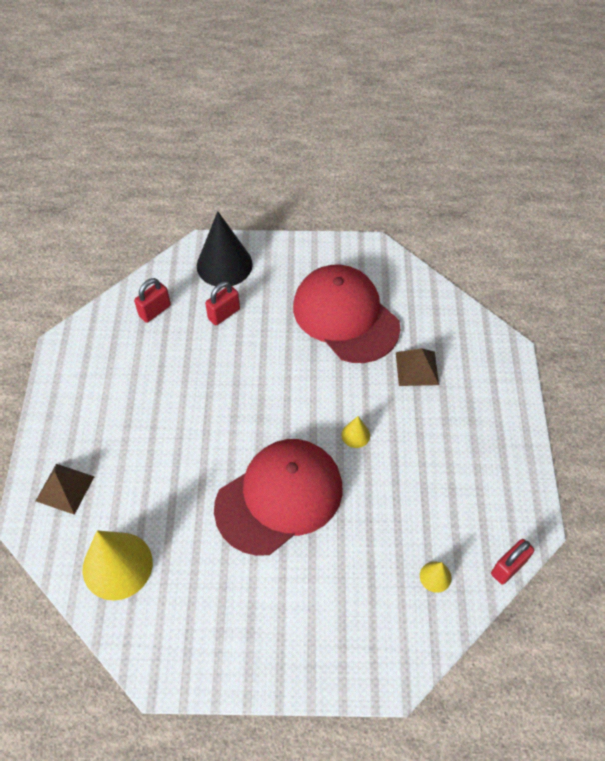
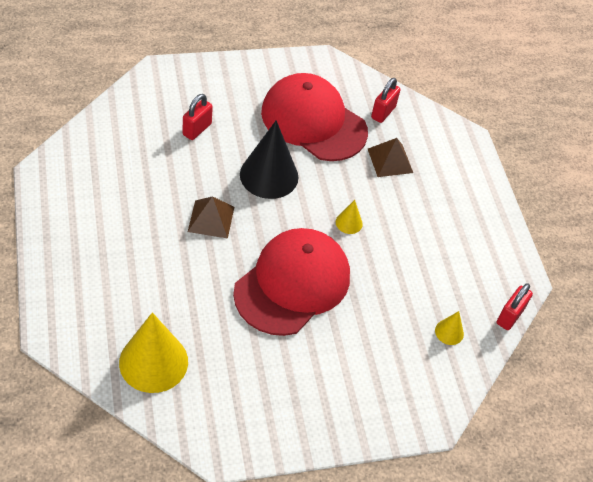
camera: 20 degrees left, 5 degrees down
(65, 488) = (81, 301): brown pyramid -> brown pyramid (211, 219)
(155, 311) = (127, 132): red padlock -> red padlock (383, 112)
(224, 265) = (185, 85): black cone -> black cone (269, 175)

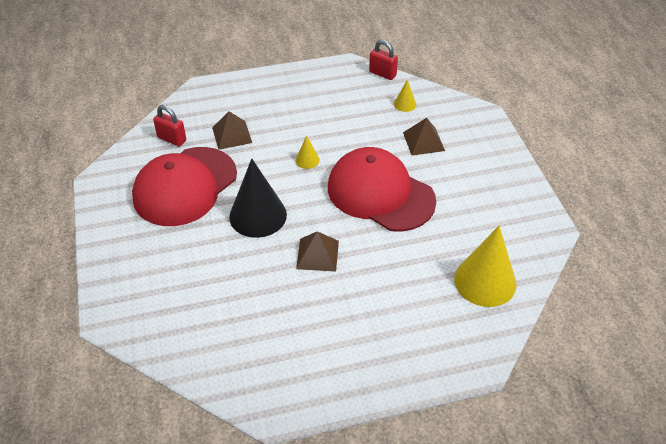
camera: 85 degrees left, 5 degrees down
(197, 129) = (199, 276): red padlock -> none
(379, 341) = (423, 141): none -> brown pyramid

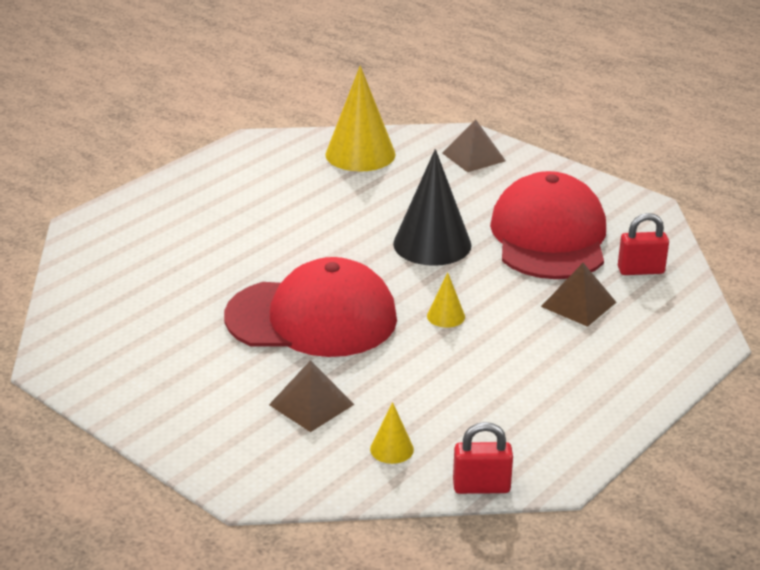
camera: 145 degrees right, 15 degrees down
(317, 254) = (326, 239): brown pyramid -> brown pyramid (473, 157)
(485, 281) = (114, 285): yellow cone -> yellow cone (360, 154)

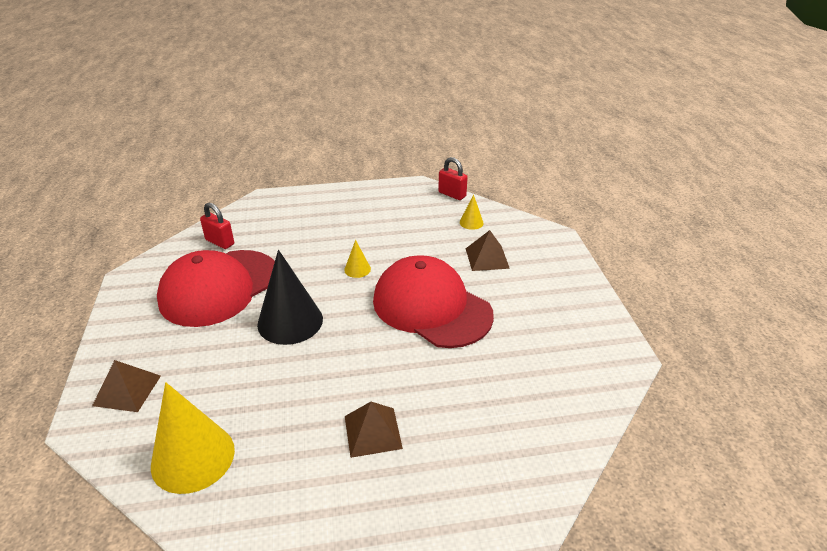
camera: 140 degrees left, 5 degrees up
(578, 304) = (283, 241): brown pyramid -> brown pyramid (372, 432)

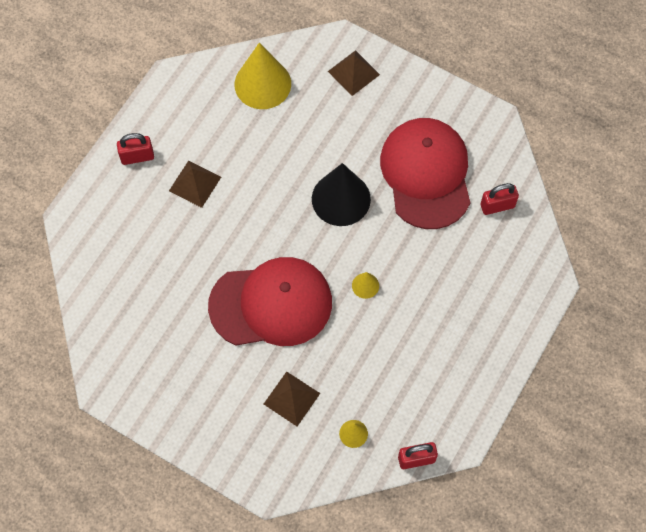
camera: 130 degrees right, 30 degrees up
(390, 510) = (137, 157): none -> red padlock

